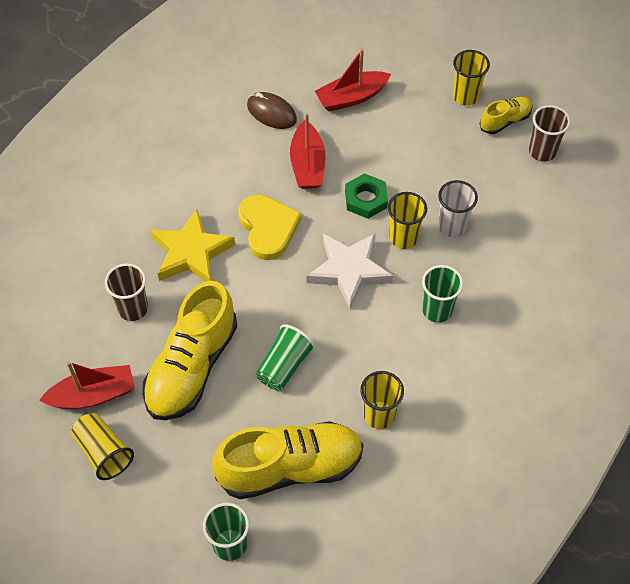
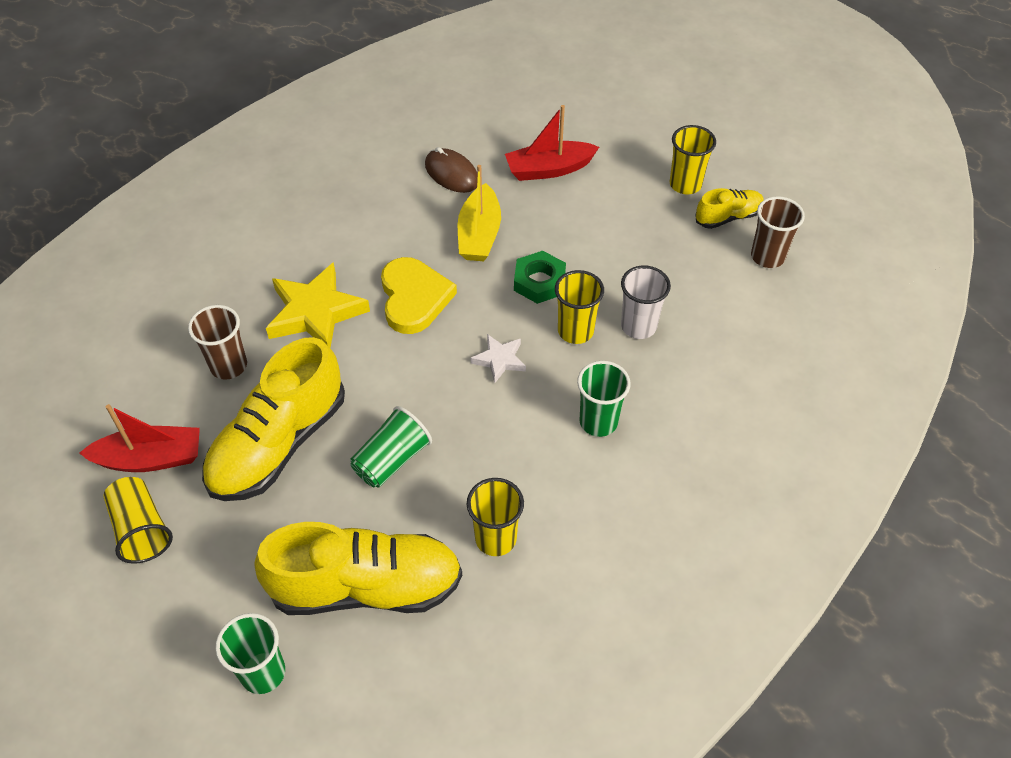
camera: 10 degrees right, 5 degrees down
(307, 165) = (479, 234): red boat -> yellow boat
(349, 271) = (499, 360): white star -> white star, size x0.52

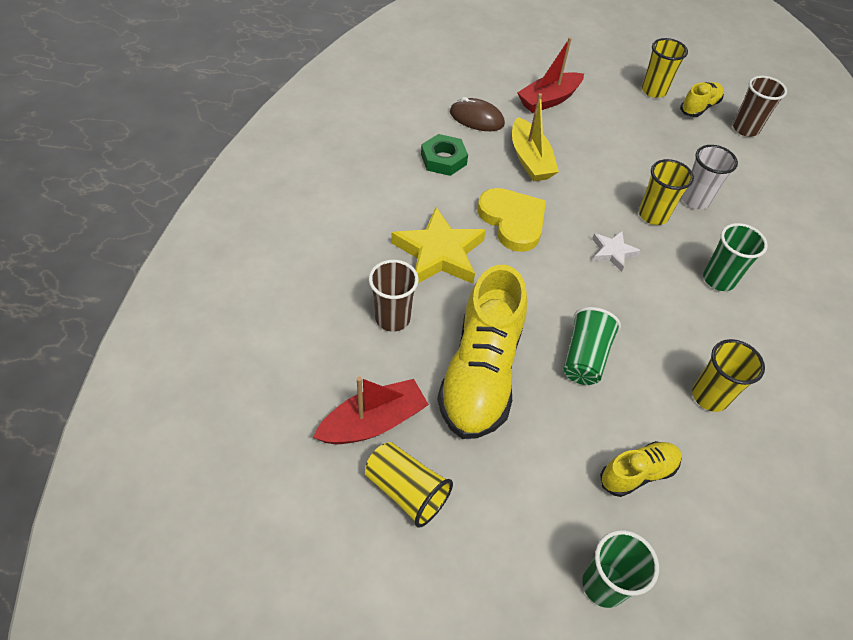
camera: 25 degrees left, 0 degrees up
(366, 587) = (637, 473): yellow shoe -> yellow shoe, size x0.50
(539, 282) = (600, 184): green nut -> green nut (443, 159)

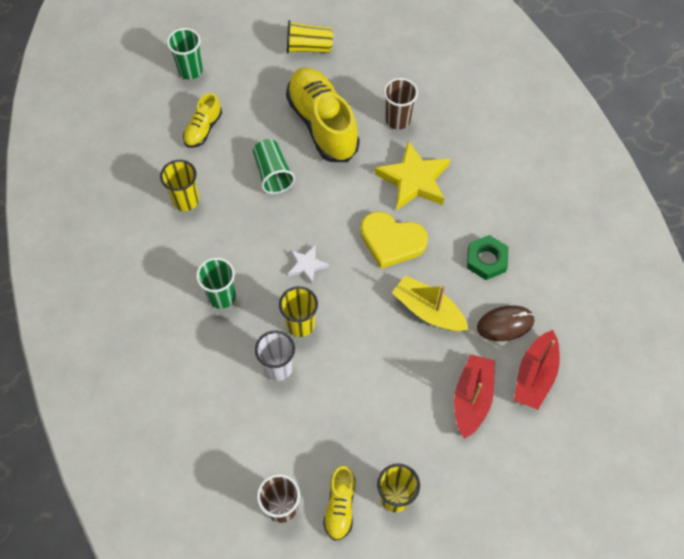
camera: 145 degrees right, 10 degrees up
(373, 422) = (353, 64): red boat -> red boat (535, 375)

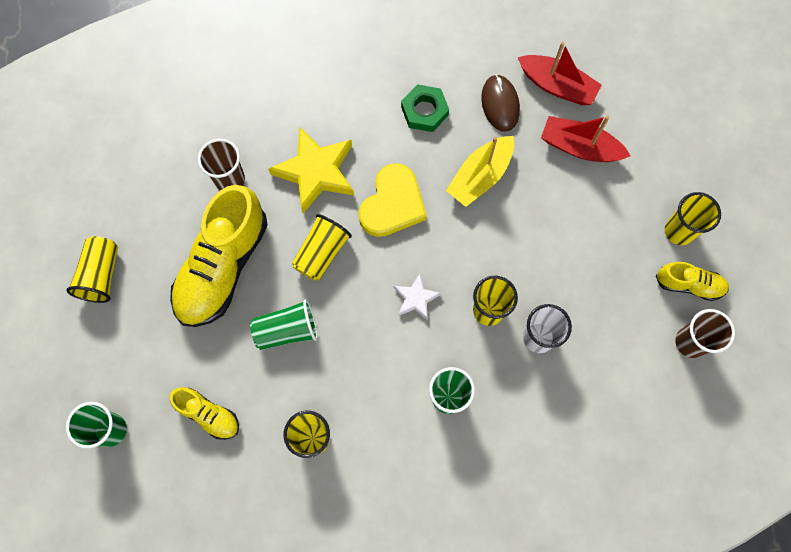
camera: 85 degrees left, 10 degrees up
(322, 124) = (223, 267): yellow shoe -> yellow shoe turned 45 degrees counterclockwise
(341, 191) = (321, 253): none -> yellow cup

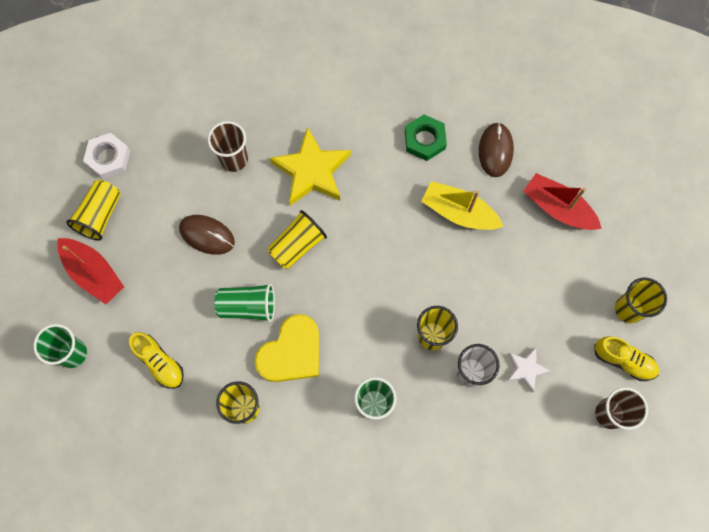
camera: 15 degrees right, 0 degrees up
(94, 212) = (108, 158): none -> white nut
(223, 267) = (207, 235): yellow shoe -> brown mouse
(392, 204) = (372, 217): yellow heart -> yellow heart (291, 352)
(416, 298) = (369, 308): white star -> white star (526, 369)
(480, 176) = (459, 212): yellow boat -> yellow boat turned 60 degrees clockwise
(557, 86) = (553, 146): red boat -> red boat (94, 273)

